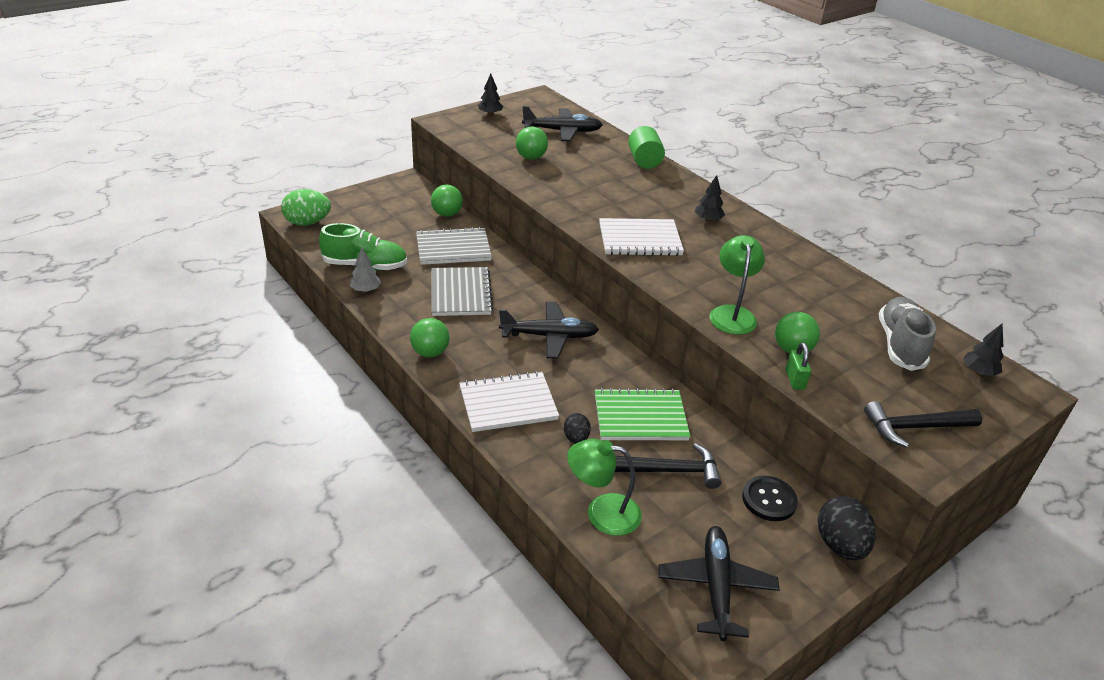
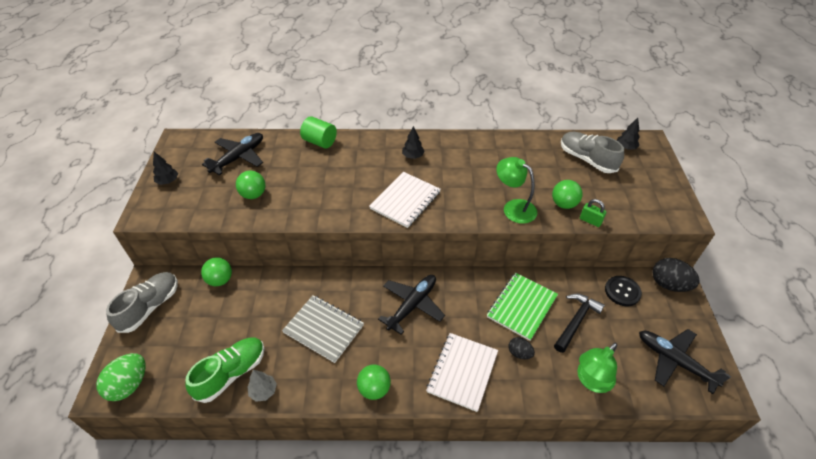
camera: 50 degrees left, 10 degrees up
(383, 195) = (150, 307): none -> grey shoe
(453, 248) = (266, 301): grey notebook -> none
(915, 427) = (655, 200): black hammer -> none

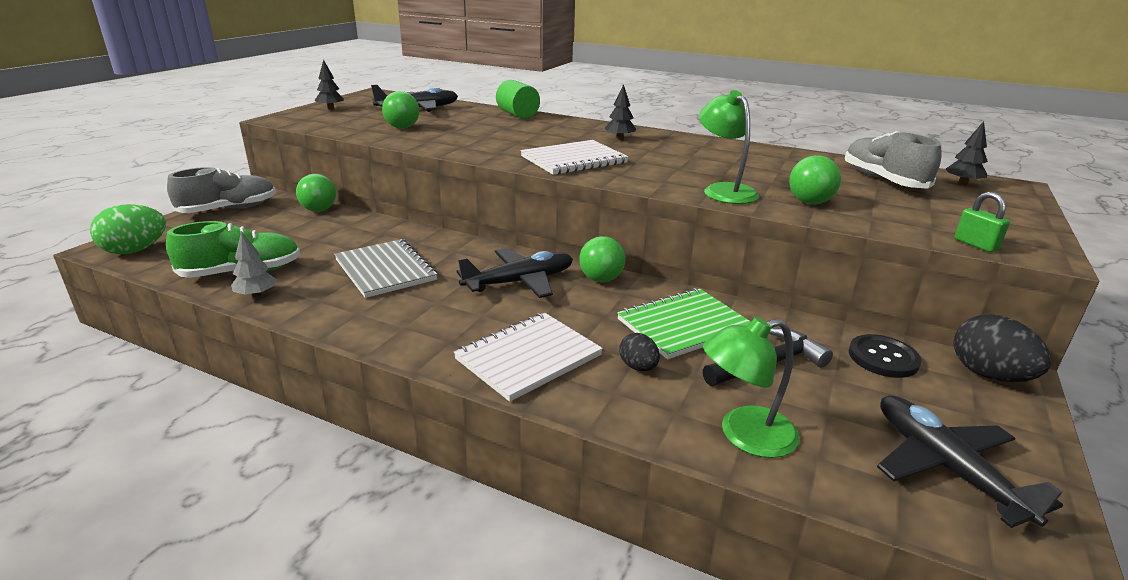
camera: 25 degrees right, 20 degrees down
(374, 389) = (388, 334): green ball -> green ball (601, 279)
(590, 221) = (844, 222): green padlock -> green padlock (975, 245)

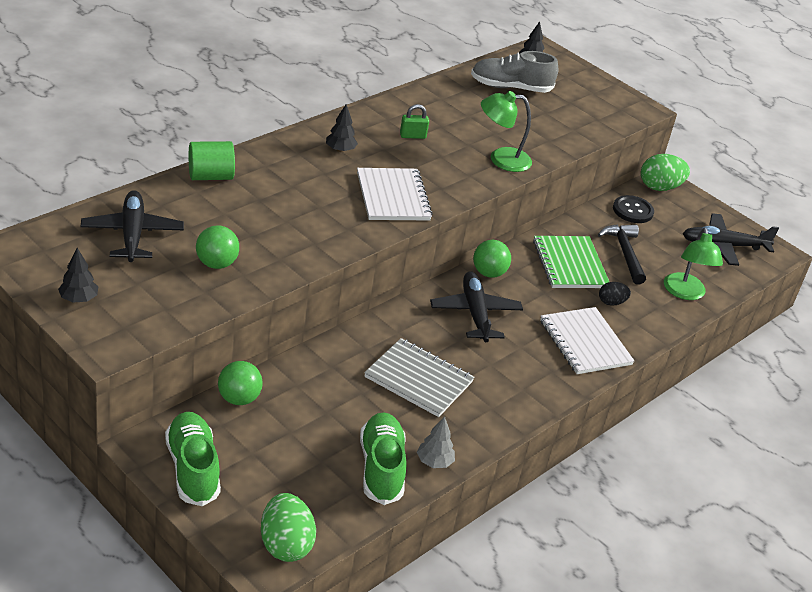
camera: 75 degrees left, 10 degrees up
(228, 209) = (192, 469): grey shoe -> green shoe
(385, 270) = (419, 379): grey notebook -> grey notebook turned 45 degrees clockwise
(809, 202) = (539, 138): green ball -> none
(975, 245) = (626, 120): green padlock -> green padlock (412, 136)
(988, 375) = (659, 187): black egg -> green egg

